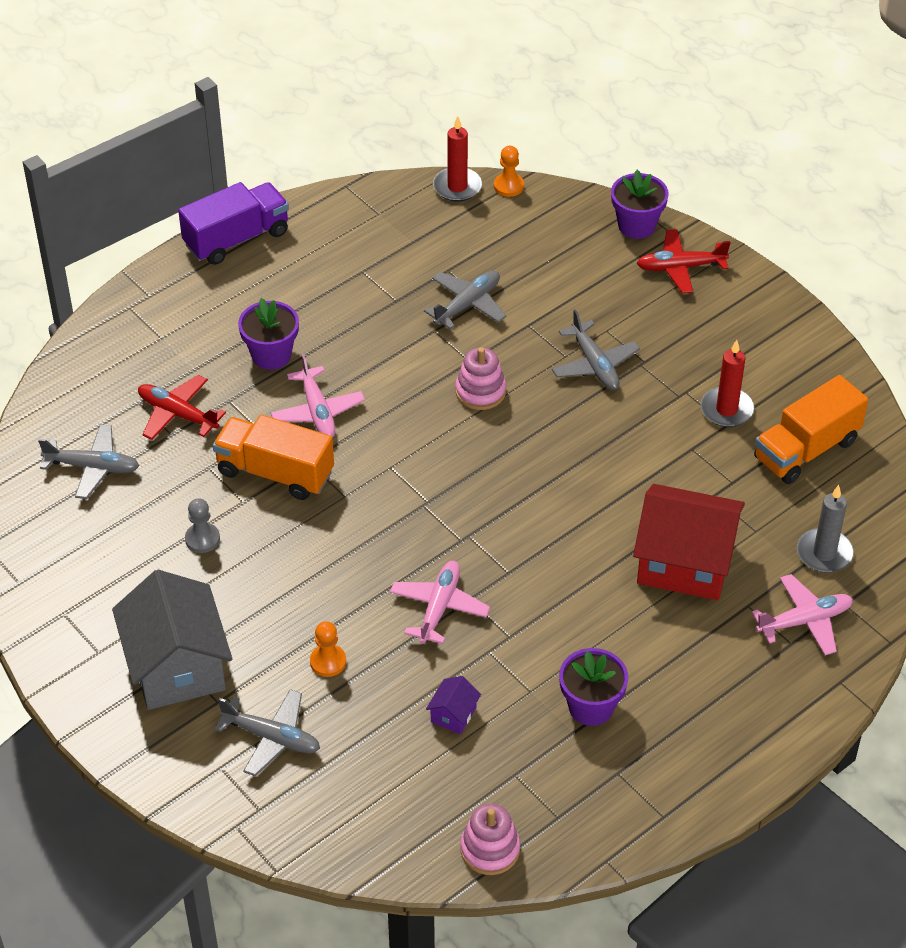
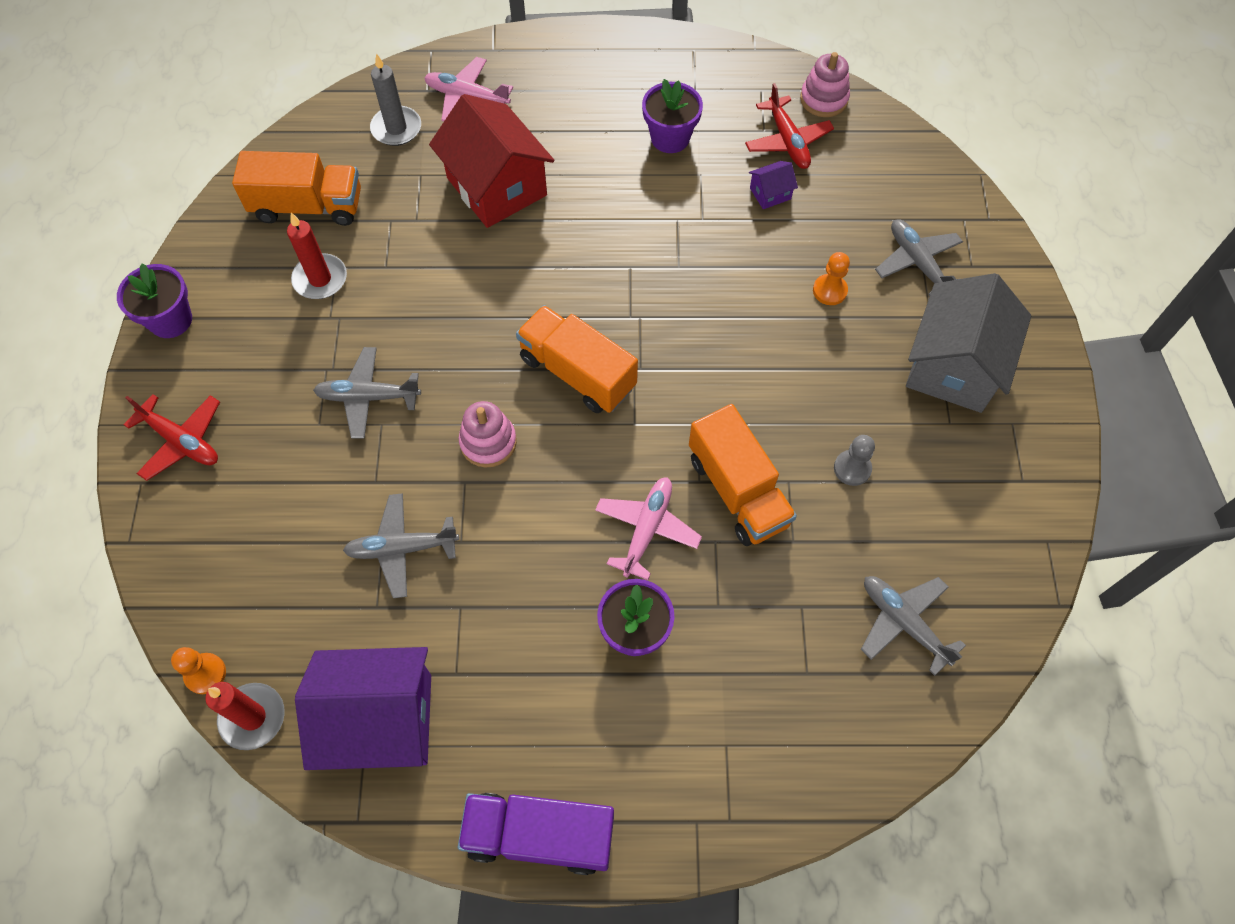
camera: 140 degrees left, 15 degrees up
(177, 414) = (779, 627): red plane -> red plane (787, 141)
(382, 228) = (380, 720): none -> purple house
(439, 607) = (708, 275): pink plane -> none
(466, 472) = (577, 373): none -> orange truck
(594, 364) = (368, 397): grey plane -> grey plane turned 105 degrees counterclockwise
(636, 225) = (156, 520): purple flower pot -> purple flower pot (170, 320)

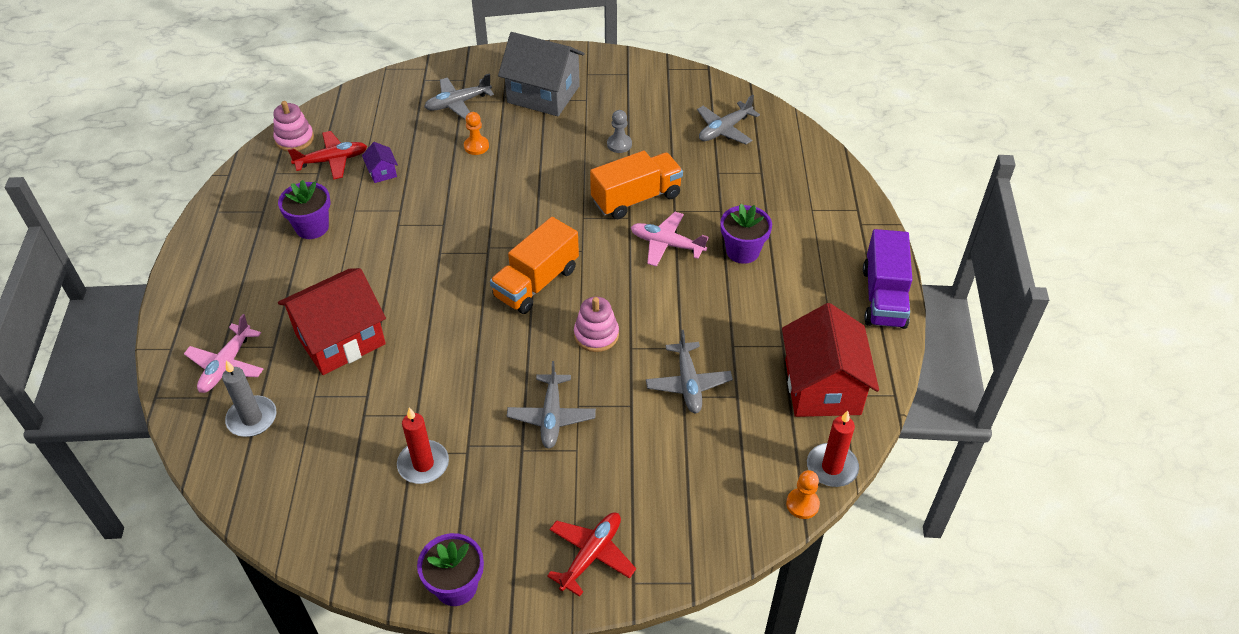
camera: 90 degrees left, 15 degrees down
(308, 206) = (334, 483): orange truck -> none
(380, 720) = (822, 387): purple house -> red house

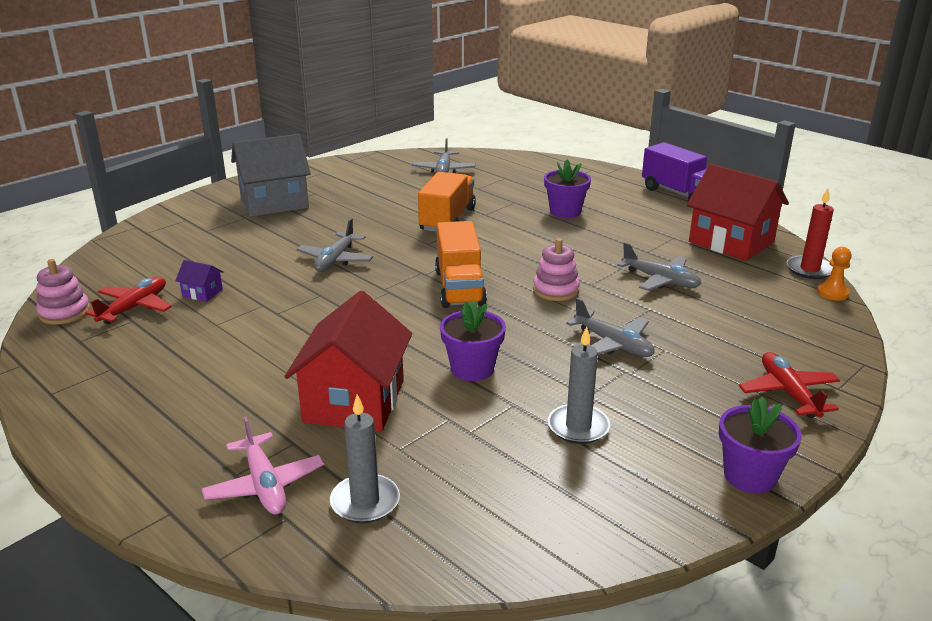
camera: 45 degrees left, 20 degrees down
(312, 227) = (189, 353): purple flower pot -> purple flower pot (472, 369)
(423, 464) = (578, 427): red candle -> grey candle
(458, 103) = (205, 232): grey plane -> grey plane (335, 260)
(476, 146) = (267, 246): orange pawn -> none
(619, 144) = (383, 202): grey pawn -> none
(666, 244) = (512, 230): pink plane -> none

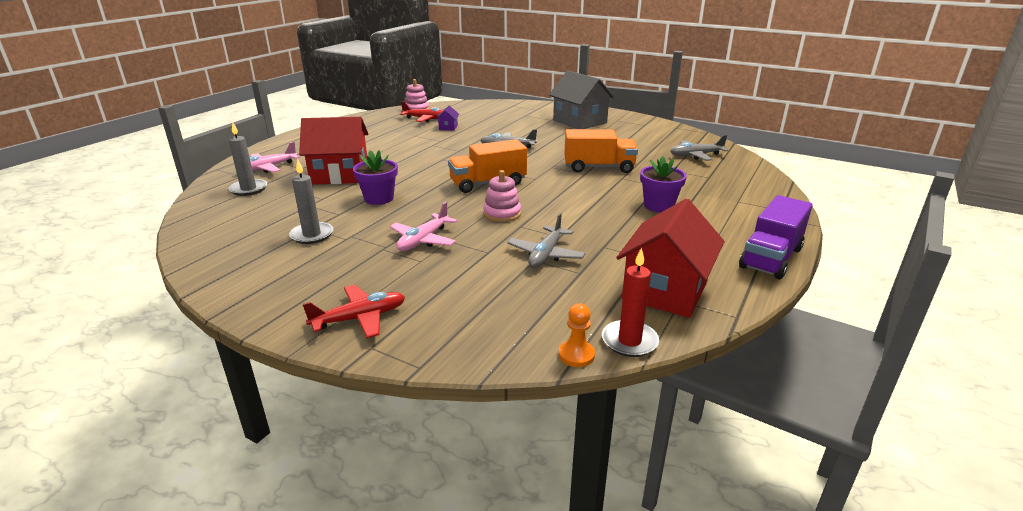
camera: 75 degrees right, 0 degrees up
(613, 344) = (423, 240): grey plane -> pink plane
(750, 476) = (246, 298): purple flower pot -> none

